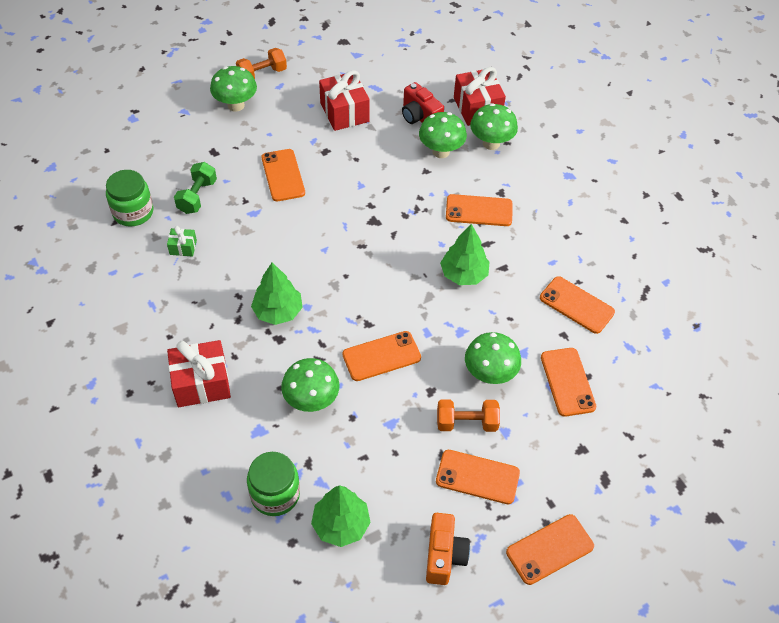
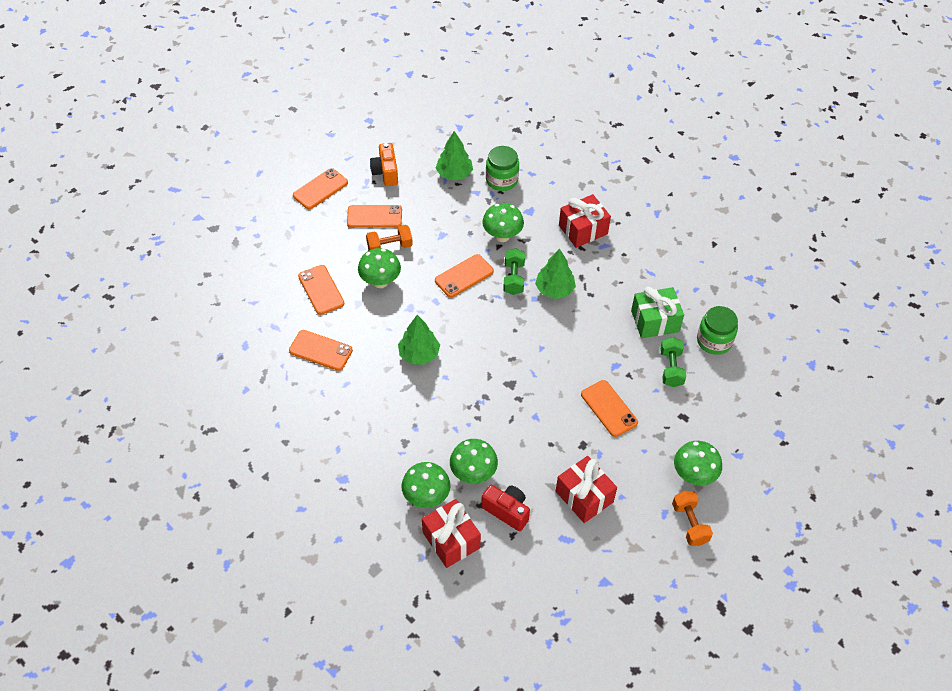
camera: 165 degrees right, 0 degrees up
(183, 247) = (655, 321): green gift -> green gift, size x2.01
(262, 74) = (689, 524): orange dumbbell -> orange dumbbell turned 60 degrees counterclockwise
(321, 338) = (513, 278): none -> green dumbbell
(479, 211) = (420, 417): orange phone -> none

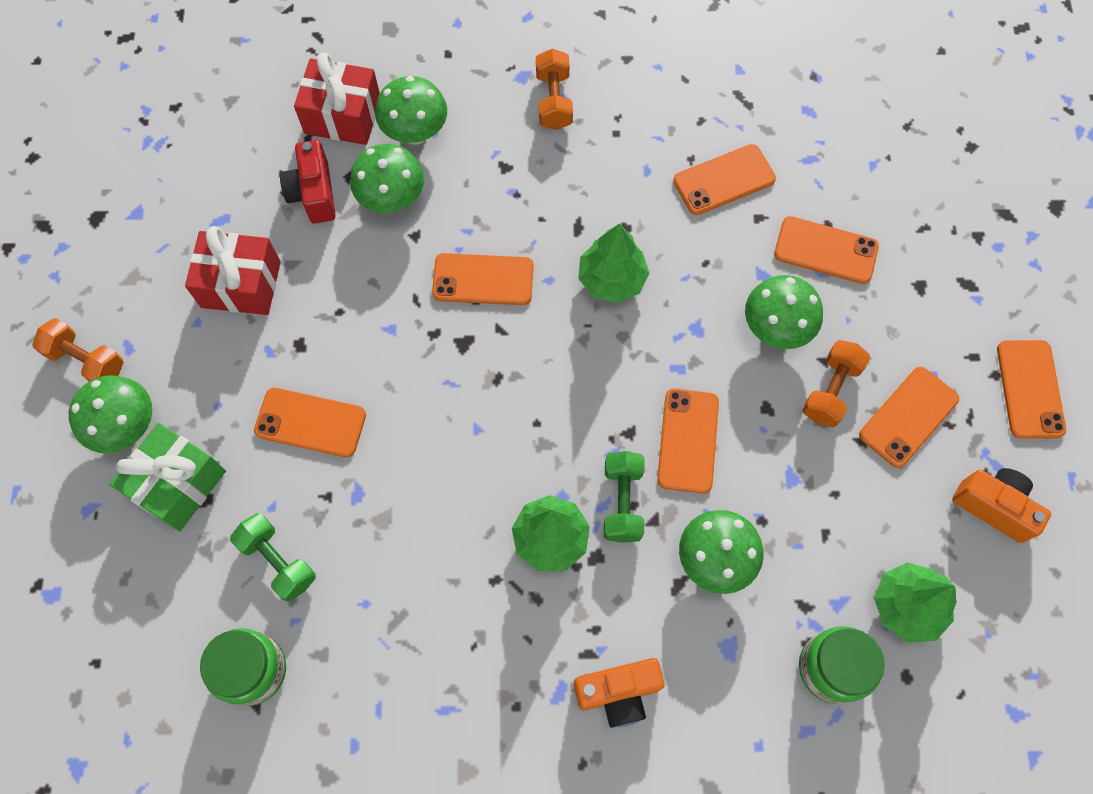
camera: 135 degrees right, 15 degrees up
(344, 453) = (553, 101): none -> orange dumbbell
(473, 402) = (483, 280): none -> orange phone
(507, 511) = (314, 193): red camera -> red camera turned 90 degrees clockwise
(513, 278) = (622, 502): green dumbbell -> green dumbbell turned 45 degrees clockwise
(583, 230) = (618, 693): red gift -> orange camera
(655, 321) = (365, 622): green gift -> green gift (178, 484)

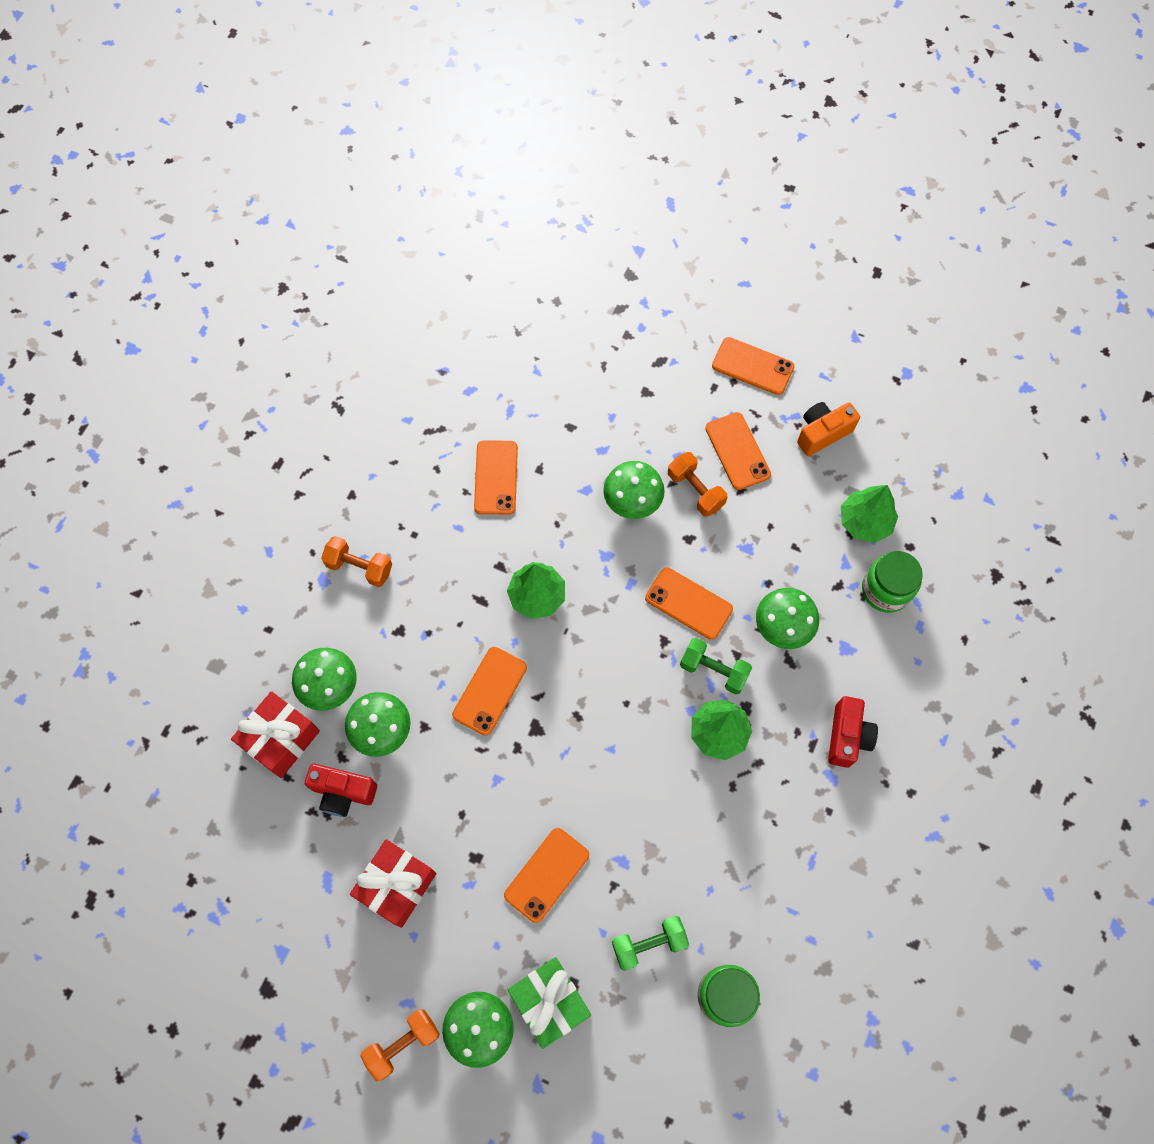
camera: 65 degrees left, 0 degrees up
(618, 693) = (847, 736): orange camera -> red camera
(825, 250) = (588, 438): orange phone -> none

